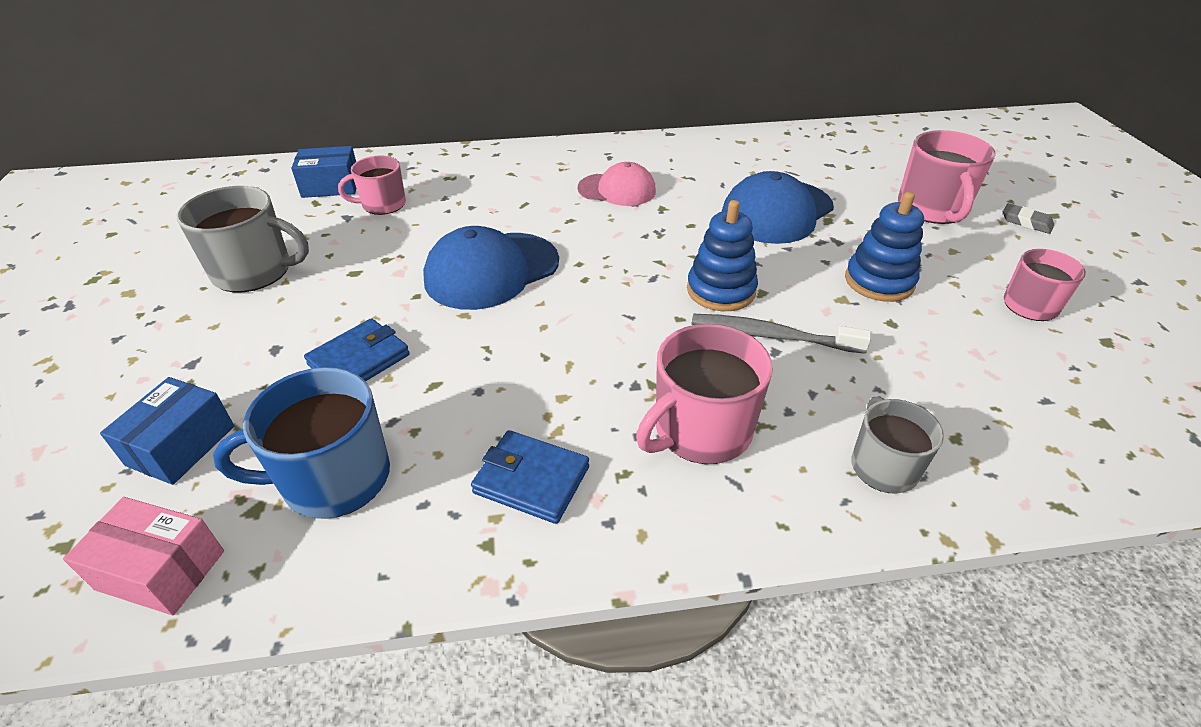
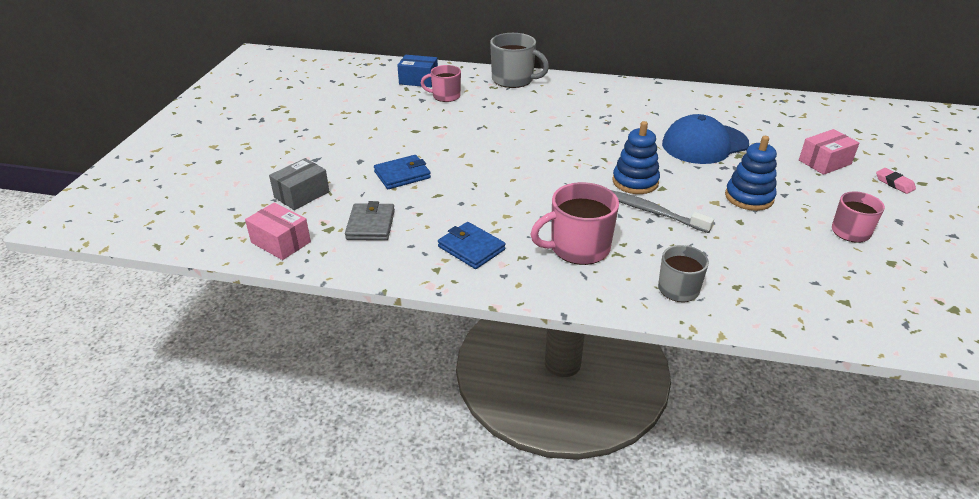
camera: 20 degrees right, 5 degrees down
(181, 445) = (302, 195): blue box -> grey box
(254, 272) = (360, 120): grey mug -> grey mug (513, 80)
(334, 478) = (371, 225): blue mug -> grey wallet
(491, 271) = (495, 144): blue cap -> none
(617, 190) = (600, 112): pink cap -> none
(932, 209) = (824, 162): pink mug -> pink box
(1026, 222) = (894, 183): grey eraser -> pink eraser

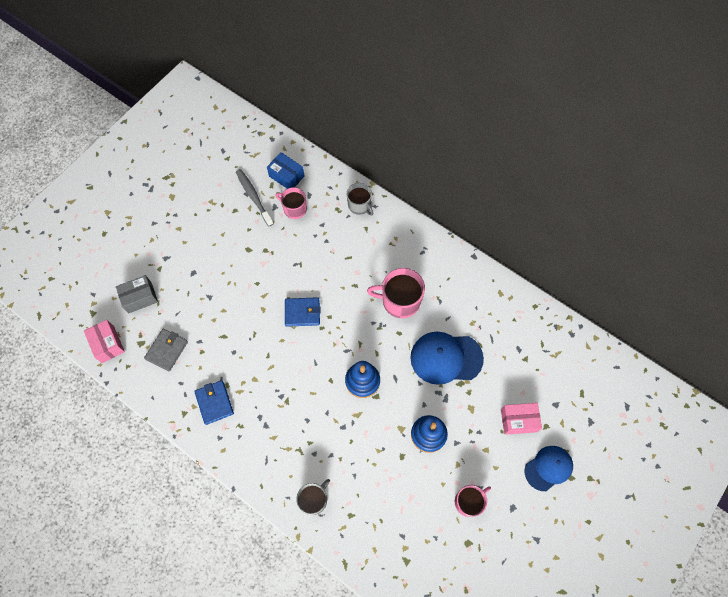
camera: 25 degrees right, 30 degrees up
(402, 175) = (212, 302): blue wallet -> blue wallet (302, 313)
(513, 80) = (359, 205): grey mug -> grey mug, size x0.64
(578, 248) = (279, 433): pink mug -> pink mug (400, 301)
(652, 212) = (351, 419): grey toothbrush -> grey toothbrush (253, 197)
(894, 183) = (548, 468): pink eraser -> blue cap

